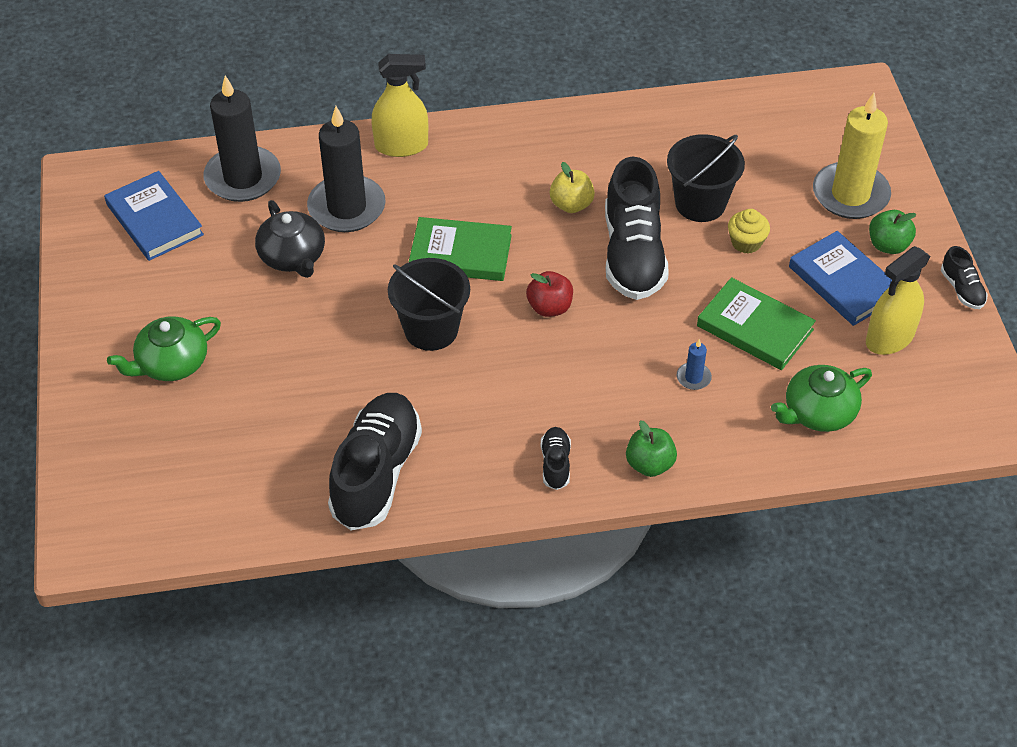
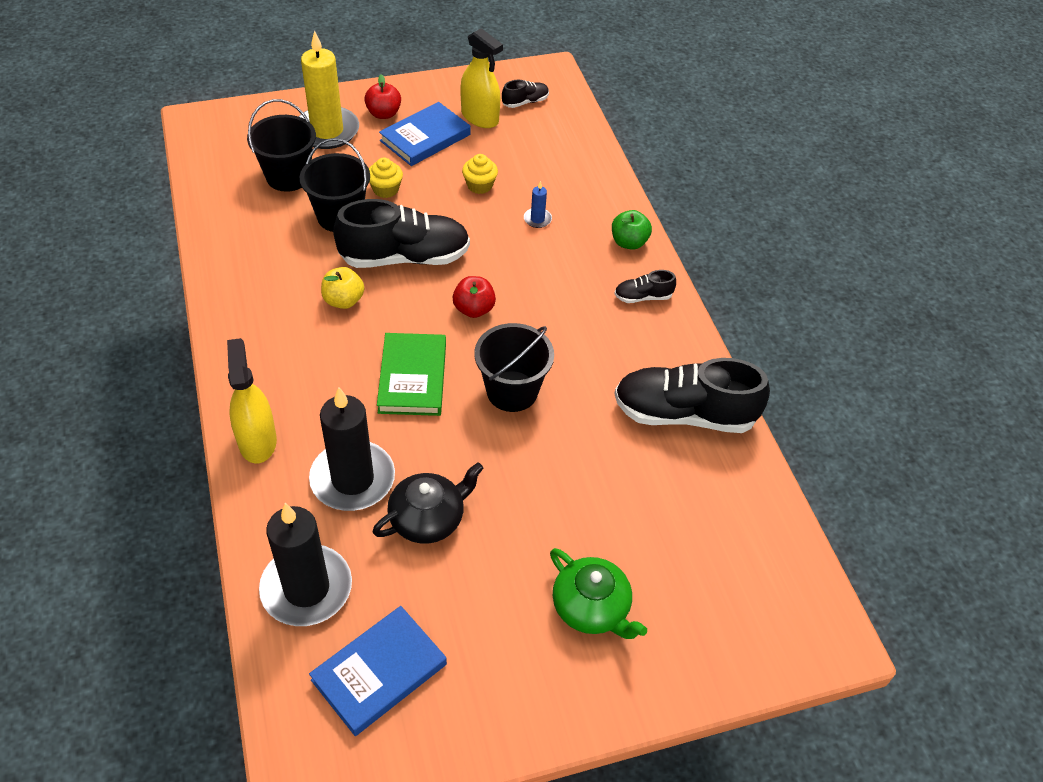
camera: 100 degrees left, 0 degrees up
(755, 328) = (479, 185): green book -> yellow cupcake
(766, 162) = (288, 176): none -> black bucket
(818, 412) = (558, 154): green teapot -> none
(888, 245) = (384, 114): green apple -> red apple
(962, 289) = (426, 81): black shoe -> black shoe (525, 102)

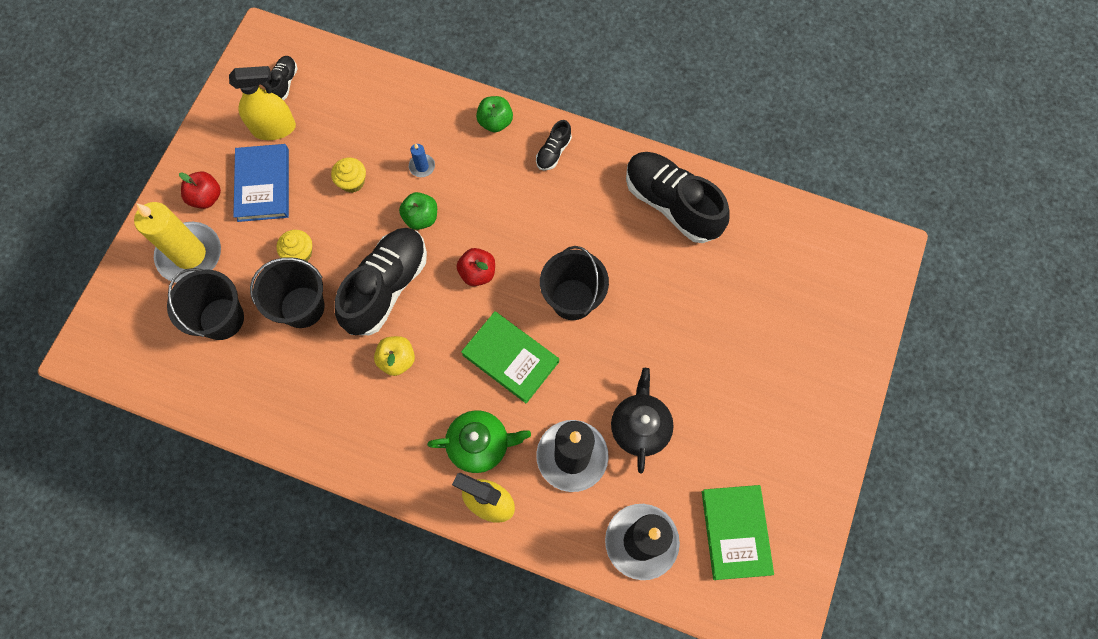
camera: 50 degrees left, 20 degrees up
(379, 672) = (735, 532): blue book -> green book
(489, 244) = (421, 218): none -> green apple
(592, 607) = (775, 370): green teapot -> green teapot (480, 444)
(684, 414) = (672, 204): black shoe -> black shoe turned 90 degrees clockwise

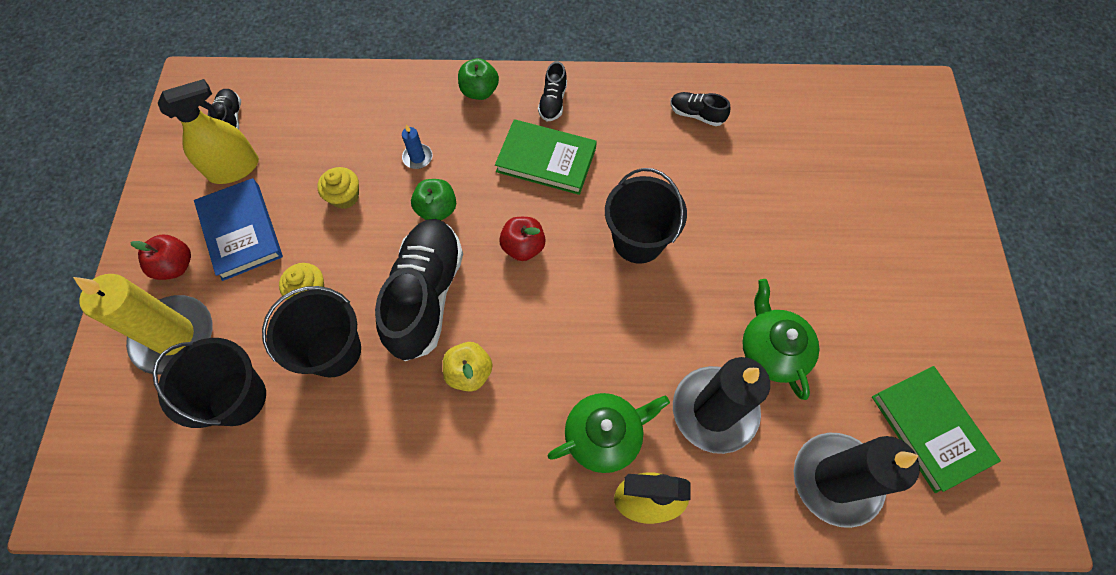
camera: 20 degrees left, 5 degrees down
(510, 358) = (598, 325): green book -> green book (546, 160)
(640, 426) = (772, 350): black teapot -> green teapot
(672, 204) = (696, 114): black shoe -> black shoe, size x0.45

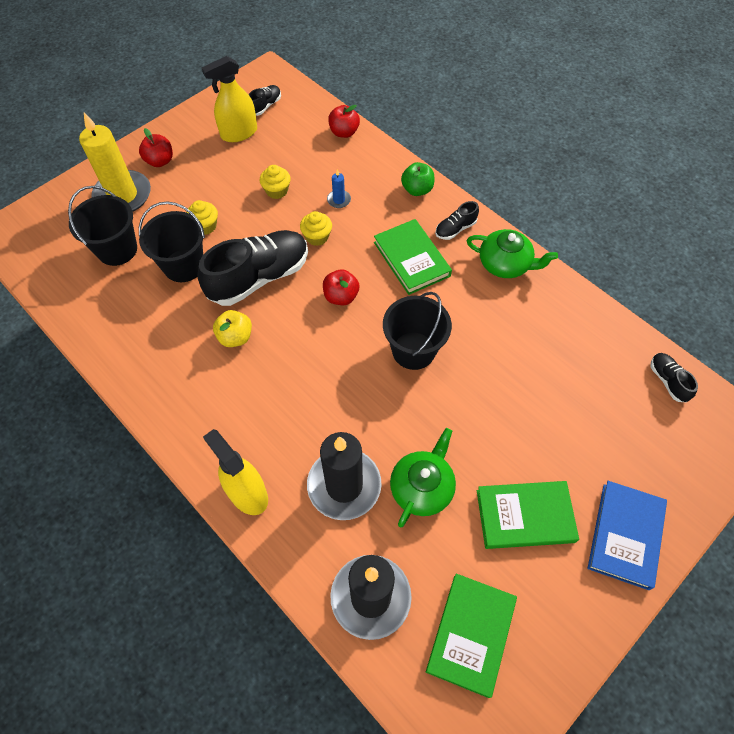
camera: 45 degrees right, 5 degrees down
(234, 168) = (239, 133): yellow spray bottle -> yellow spray bottle turned 135 degrees clockwise
(241, 231) = (207, 168): blue book -> blue book (625, 535)
(347, 87) = (344, 132): none -> red apple
(437, 210) = (317, 237): green apple -> yellow cupcake
(604, 435) = (266, 437): green teapot -> green teapot (505, 264)
(696, 114) = (543, 308): black shoe -> black shoe (667, 381)
(864, 298) = (525, 516): none -> green book

